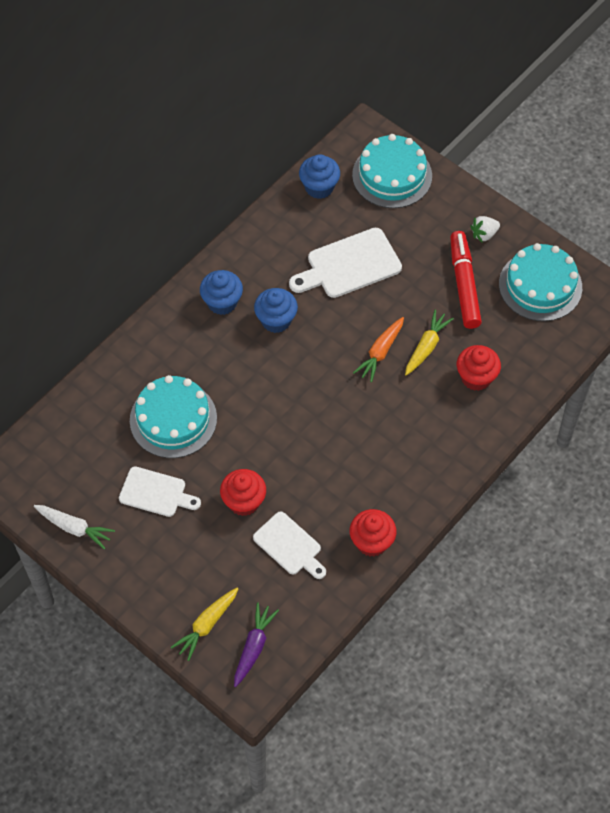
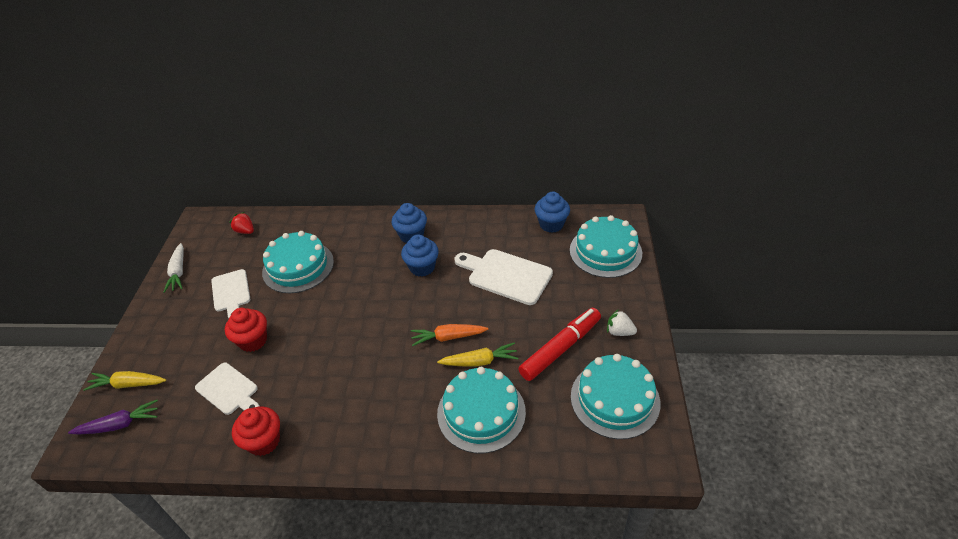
camera: 55 degrees right, 15 degrees down
(65, 440) = (245, 231): none -> red strawberry
(289, 546) = (229, 390): white cutting board -> white cutting board turned 60 degrees counterclockwise
(476, 378) = (481, 412): red cupcake -> turquoise cake

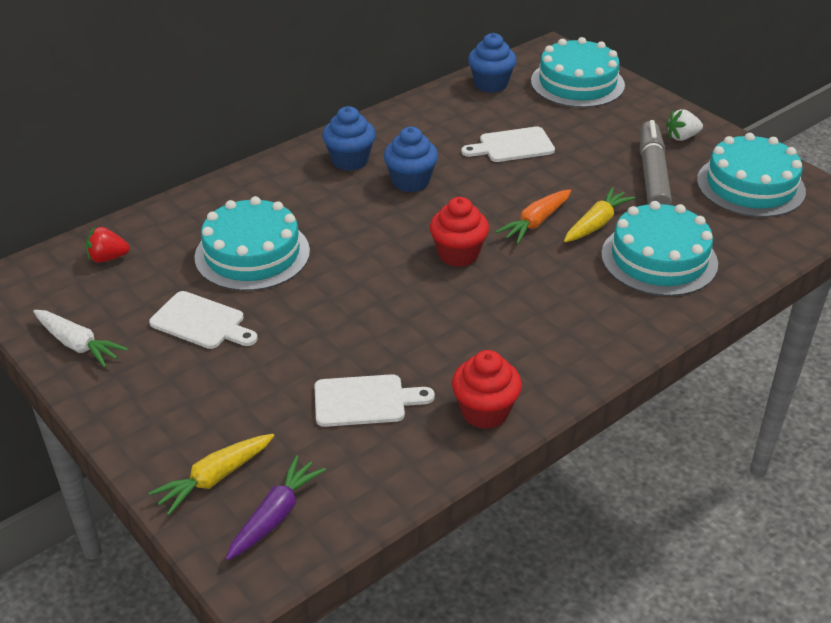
camera: 45 degrees left, 5 degrees down
(253, 341) = (316, 345): red cupcake -> red cupcake (458, 254)
(506, 275) = (512, 146): white cutting board -> white cutting board, size x0.66
(560, 348) = (652, 175): red marker -> grey marker

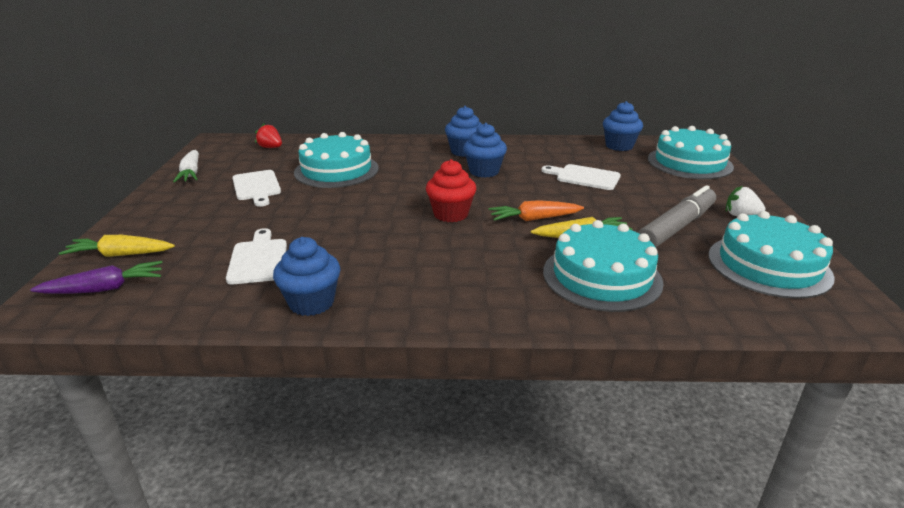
camera: 40 degrees right, 10 degrees down
(365, 401) = (258, 259): white cutting board -> white cutting board turned 135 degrees counterclockwise
(485, 412) = (311, 302): red cupcake -> blue cupcake

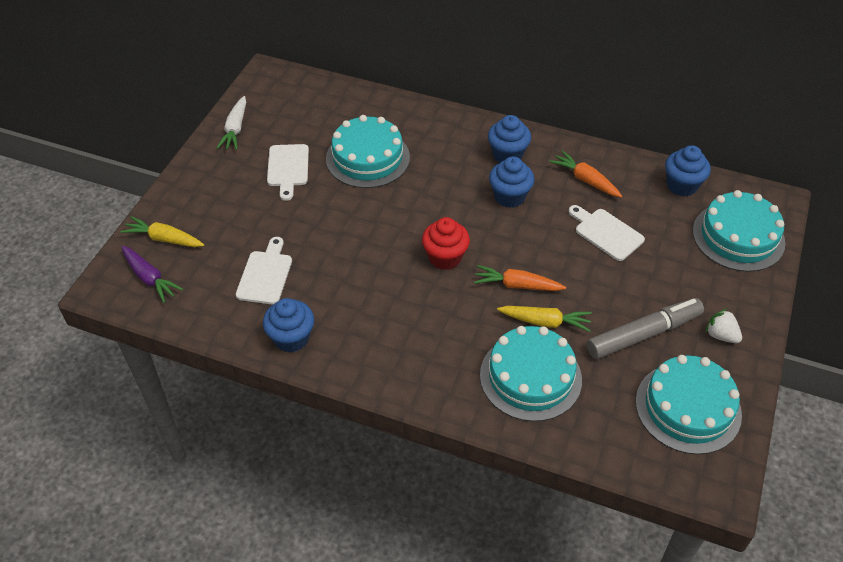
camera: 20 degrees right, 20 degrees up
(105, 288) = (150, 278): purple carrot -> purple carrot turned 45 degrees clockwise
(271, 147) = (317, 100): red strawberry -> none
(541, 154) = (585, 180): none -> orange carrot

